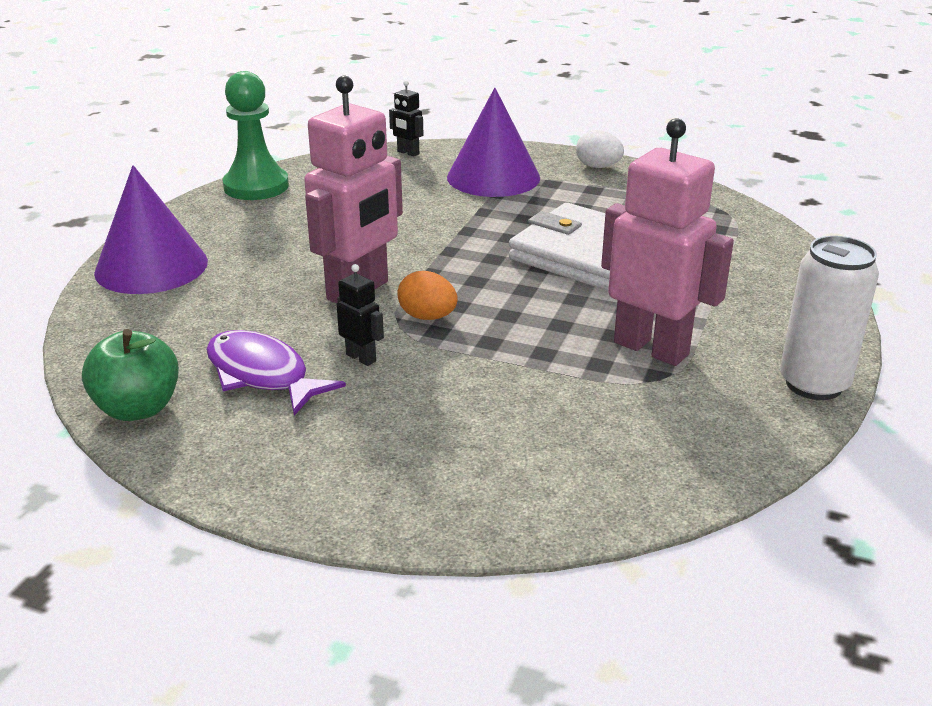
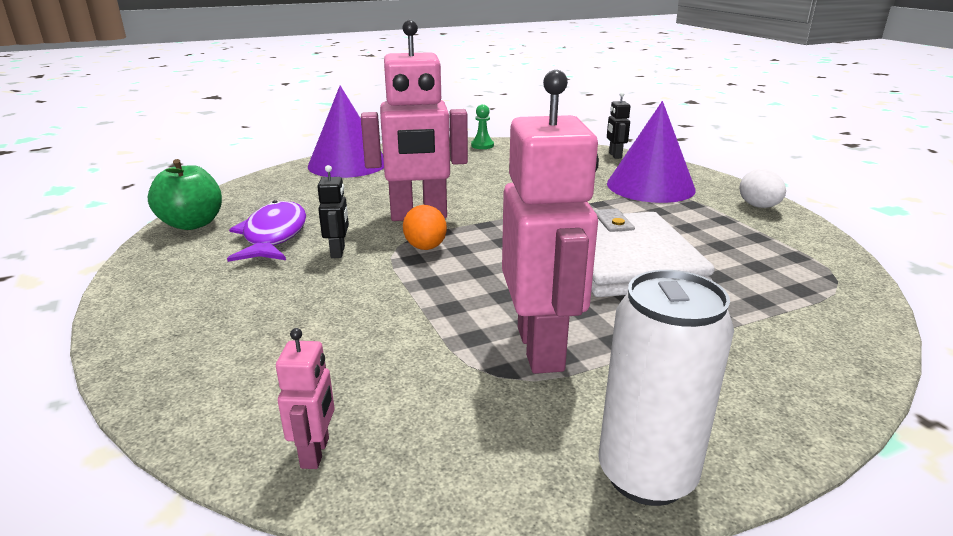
camera: 45 degrees right, 5 degrees down
(256, 186) = (482, 145): green pawn -> green pawn, size x0.47
(651, 484) = (316, 453): none -> pink robot

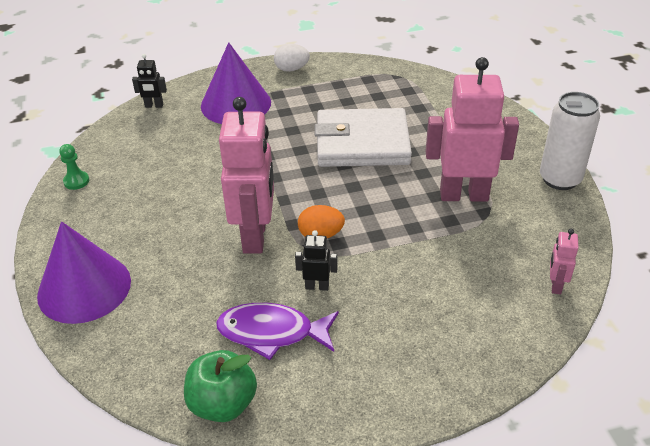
camera: 80 degrees left, 15 degrees up
(316, 453) = (555, 285): pink robot -> pink robot turned 90 degrees counterclockwise

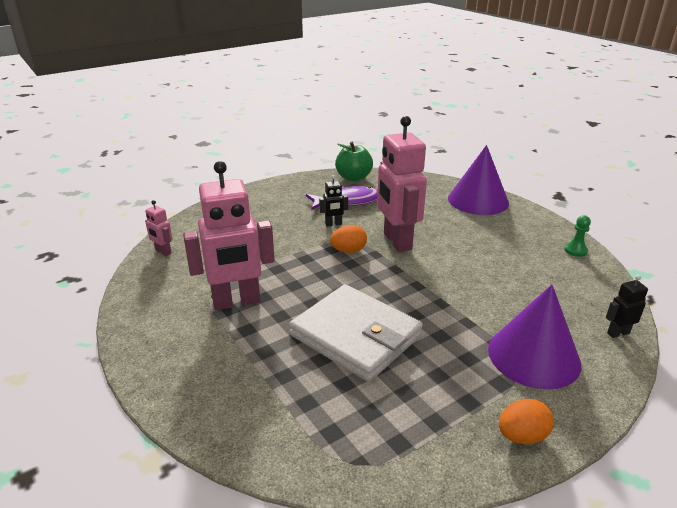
camera: 160 degrees right, 10 degrees down
(291, 69) = (522, 436): white egg -> orange egg
(362, 143) = (355, 336): white wallet -> white wallet turned 60 degrees clockwise
(555, 285) = (163, 252): pink robot -> pink robot turned 135 degrees clockwise
(560, 179) = (135, 337): white can -> none

